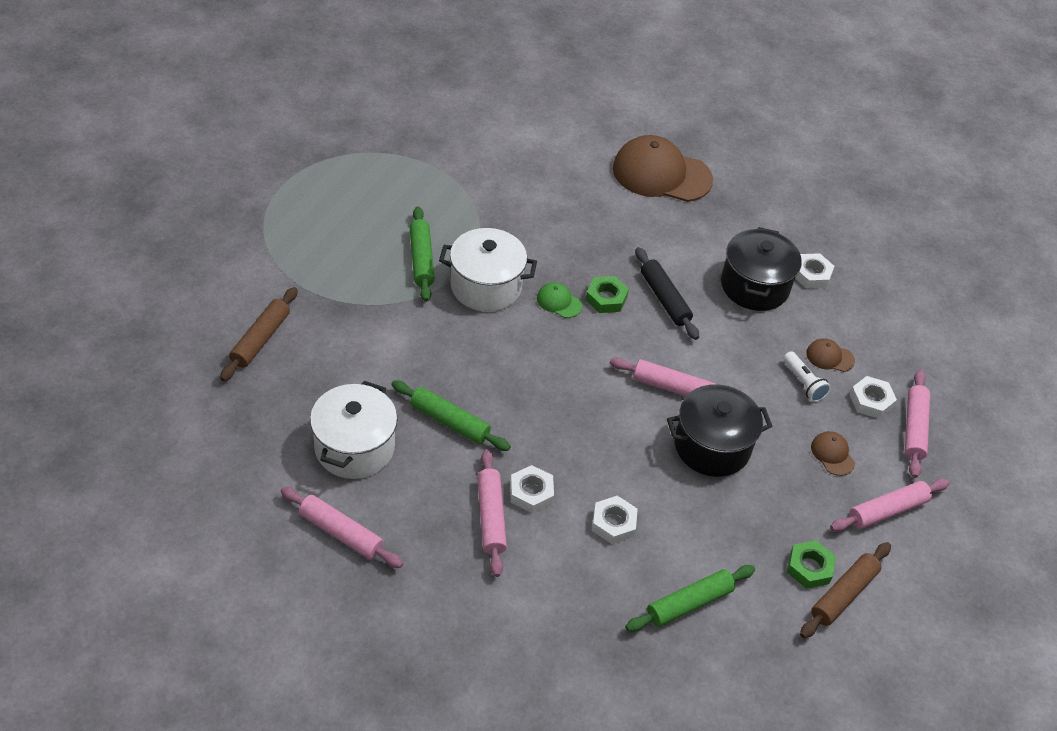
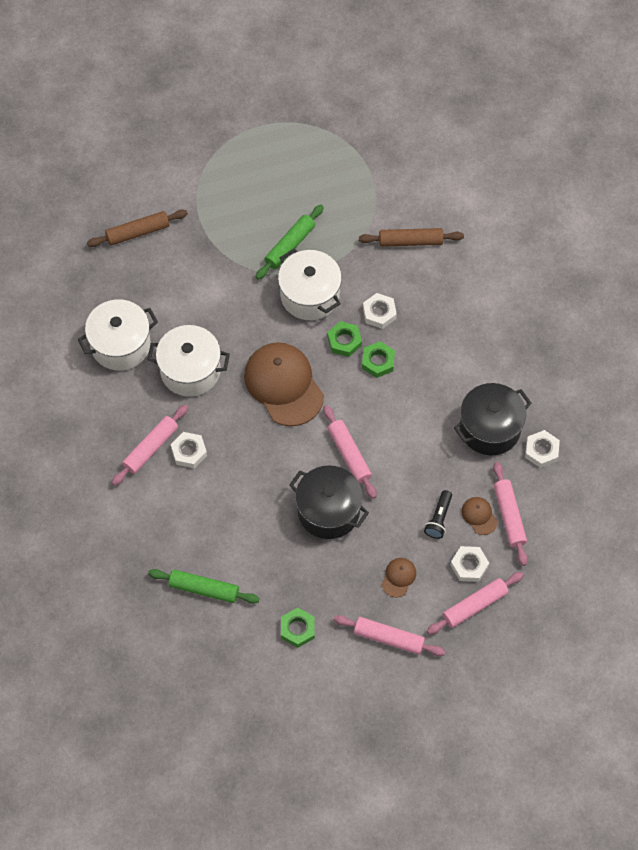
camera: 50 degrees right, 15 degrees up
(341, 533) = (62, 391): pink rolling pin -> pink rolling pin (509, 516)
(449, 421) = (190, 370): green rolling pin -> white pot
(559, 302) = (344, 341): green cap -> green nut
(613, 523) = (215, 508): white nut -> white nut (379, 313)
(661, 174) = (526, 297): brown cap -> brown cap (283, 385)
(664, 299) = (416, 391): black rolling pin -> none
(803, 383) = (439, 519): white flashlight -> black flashlight
(843, 595) = (298, 660): brown rolling pin -> brown rolling pin (410, 241)

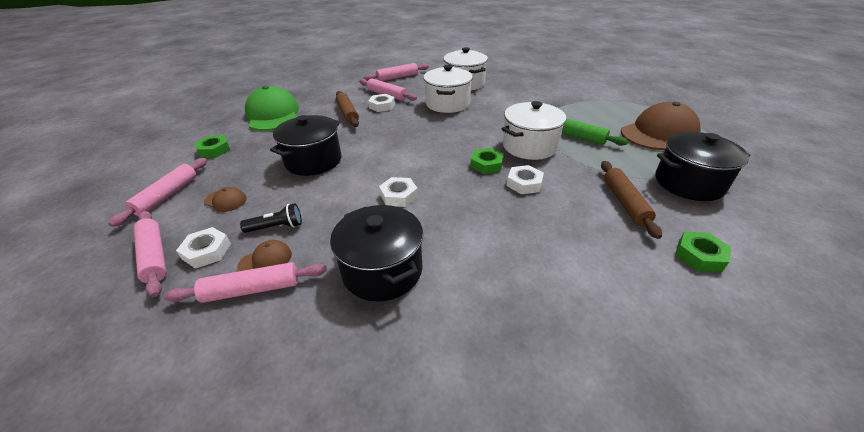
camera: 90 degrees right, 25 degrees down
(138, 232) = (554, 84): brown rolling pin -> brown rolling pin (347, 114)
(204, 589) = (273, 115): green rolling pin -> green cap
(283, 385) = (437, 137): brown cap -> brown cap (658, 133)
(349, 455) = (366, 170): pink rolling pin -> pink rolling pin (397, 77)
(378, 361) = (467, 184): green nut -> green nut (699, 255)
(383, 181) = (688, 183): none -> black pot
(439, 519) = (276, 227): black flashlight -> black flashlight turned 150 degrees clockwise
(541, 451) = (339, 329): white nut -> white nut (399, 196)

